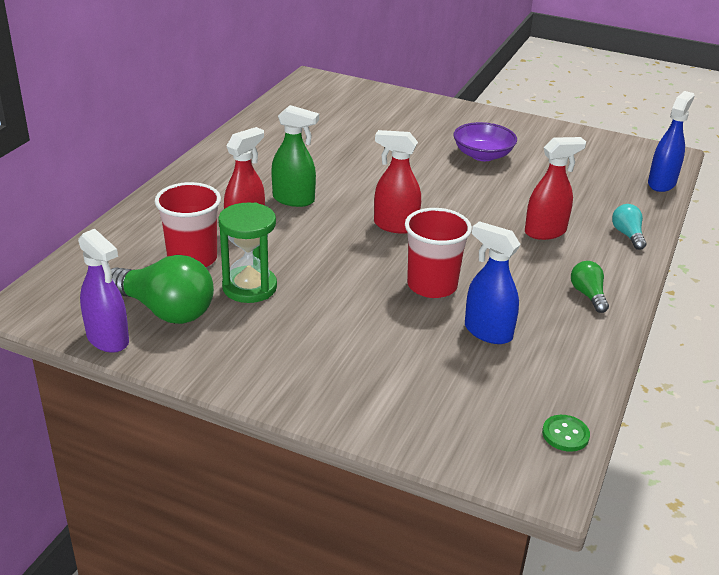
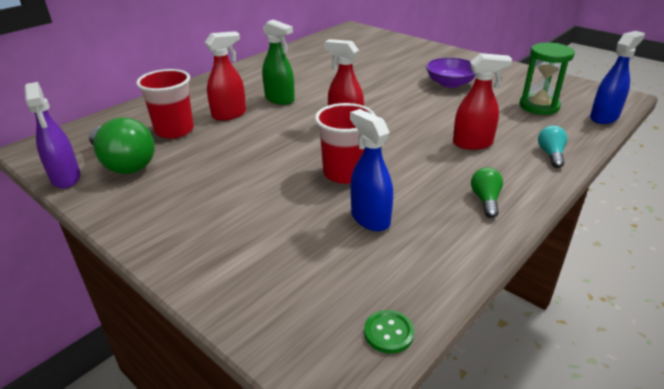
camera: 20 degrees right, 0 degrees up
(249, 287) = (198, 155): green hourglass -> green hourglass (539, 106)

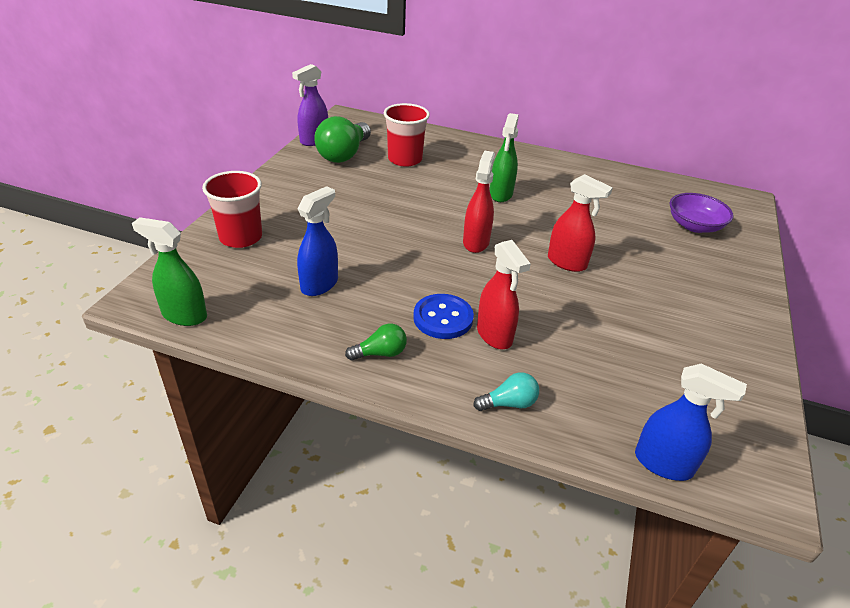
camera: 65 degrees right, 5 degrees up
(229, 114) = (450, 176): red spray bottle -> red spray bottle (567, 263)
(345, 173) = (385, 258): red cup -> red cup (241, 237)
(388, 333) = (184, 315): green button -> green spray bottle
(445, 161) = (443, 318): none -> blue button
(450, 83) = (646, 302): purple bowl -> purple bowl (694, 225)
(539, 106) = (644, 390): green hourglass -> none

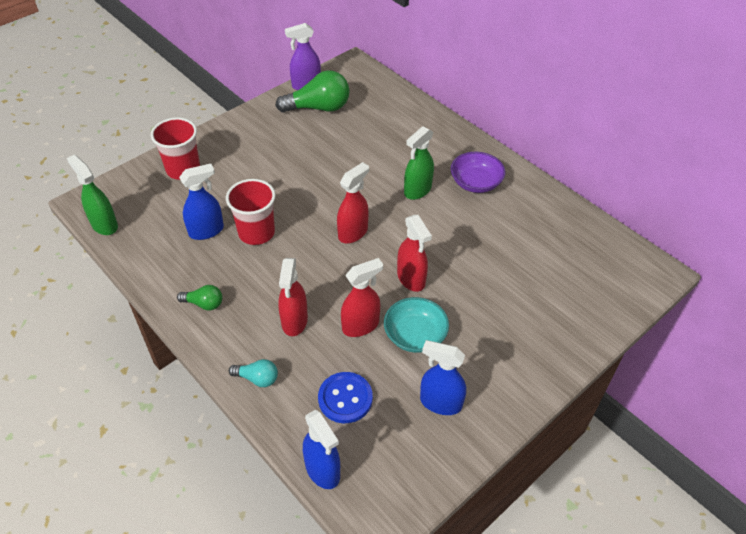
camera: 30 degrees right, 10 degrees up
(344, 154) = (318, 108): green light bulb -> green light bulb turned 150 degrees counterclockwise
(405, 159) = (365, 127): red cup -> red cup (256, 232)
(443, 318) = (269, 292): blue button -> blue button (345, 398)
(562, 316) = (361, 325): none -> red spray bottle
(618, 306) = (415, 335): none -> turquoise bowl
(694, 225) = (569, 283): purple bowl -> purple bowl (475, 183)
(700, 354) = (440, 403): none -> blue spray bottle

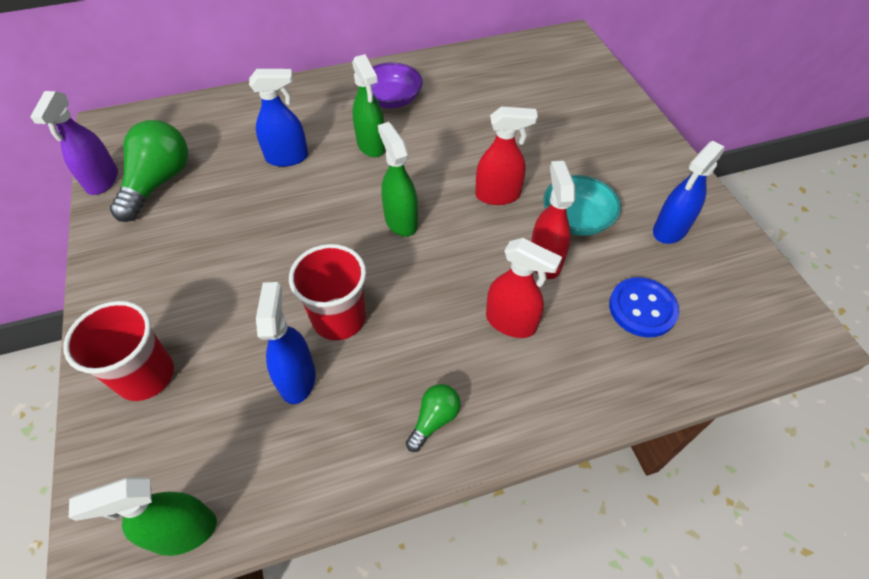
camera: 65 degrees left, 5 degrees up
(257, 378) = (586, 390): turquoise light bulb -> none
(322, 470) = (734, 361): blue spray bottle -> blue spray bottle (287, 158)
(353, 233) = (401, 221): red spray bottle -> green spray bottle

